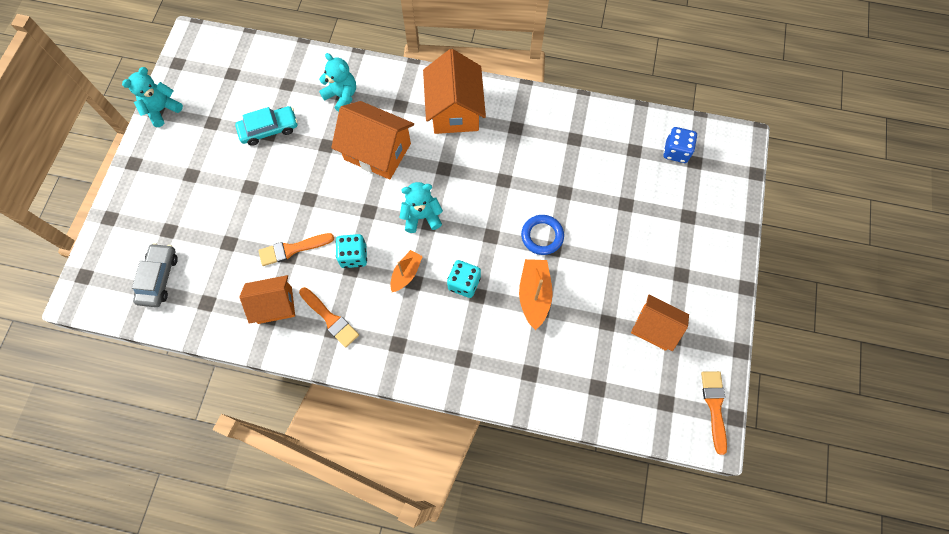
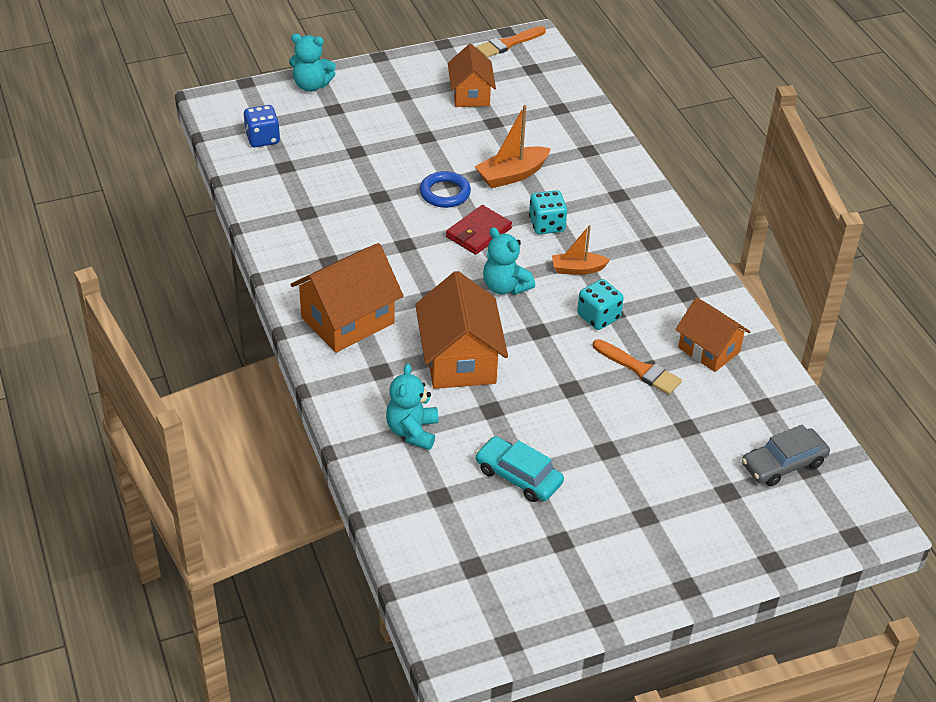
camera: 125 degrees left, 25 degrees down
(162, 110) = (590, 609): turquoise teddy bear -> turquoise teddy bear (311, 85)
(330, 319) = (678, 301): orange brush -> none
(485, 232) = (478, 233): none -> red wallet

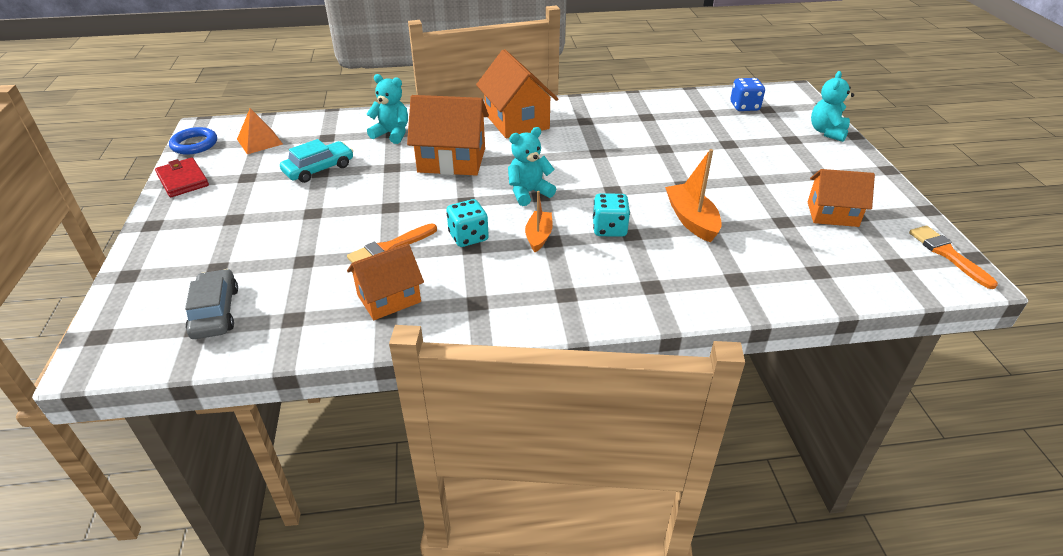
camera: 105 degrees right, 5 degrees down
(445, 193) = (665, 179): blue ring -> blue ring (194, 144)
(472, 566) = (260, 141): none -> orange pyramid
(478, 233) = (605, 189): red wallet -> red wallet (183, 180)

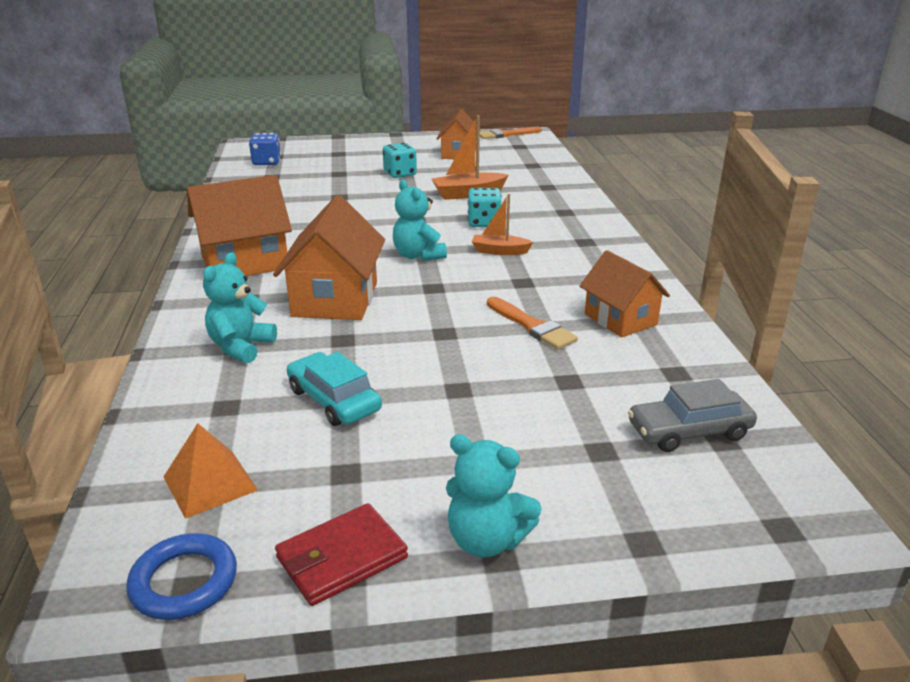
camera: 90 degrees left, 10 degrees down
(468, 237) = (504, 284): turquoise dice -> turquoise dice (400, 174)
(827, 132) = (330, 142): turquoise teddy bear -> turquoise teddy bear (486, 540)

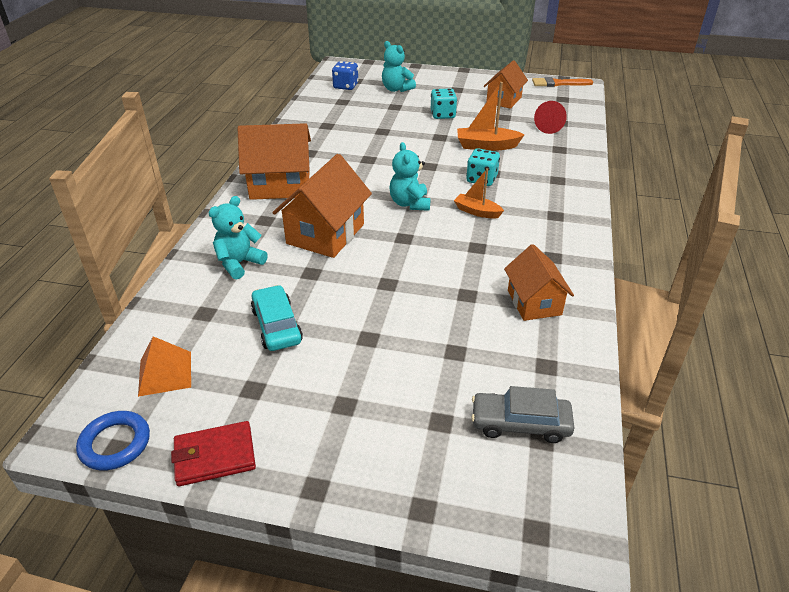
camera: 20 degrees right, 10 degrees up
(486, 540) = (314, 472): turquoise teddy bear -> turquoise teddy bear (396, 89)
(524, 170) = (550, 127): none -> red cone
(532, 326) = (458, 293): orange brush -> none

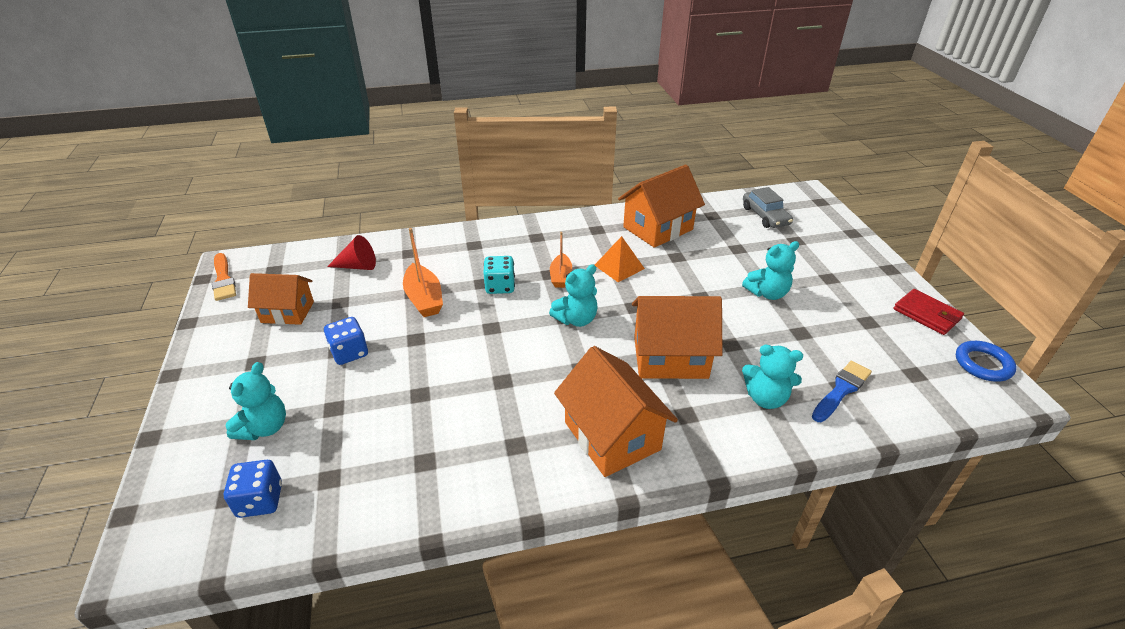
camera: 115 degrees left, 0 degrees up
(165, 373) = (914, 374): orange pyramid -> orange pyramid (619, 267)
(202, 310) = (841, 390): none -> blue brush
(277, 325) = (806, 336): turquoise car -> none
(358, 333) = (767, 293): none -> turquoise teddy bear
(443, 115) = (349, 353): turquoise dice -> blue dice
(534, 302) = (658, 228): orange house -> orange house, size x1.53

